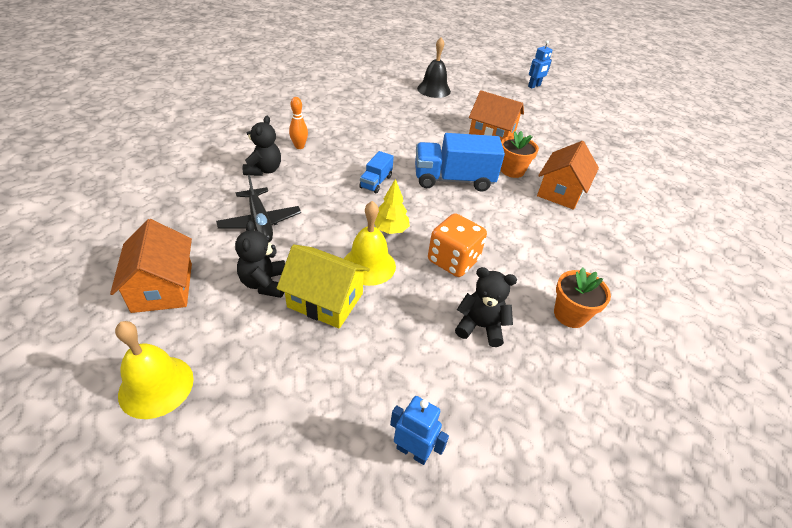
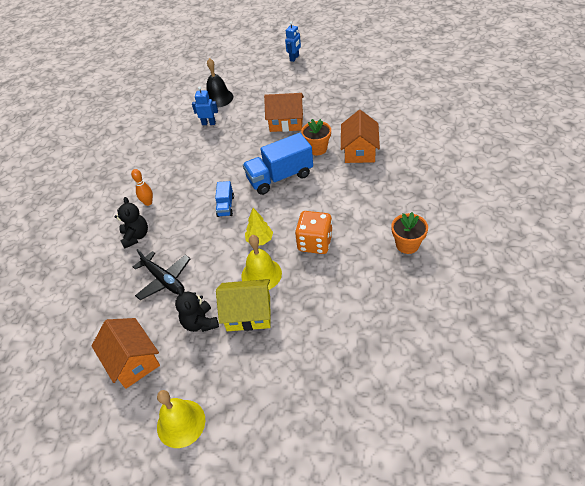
camera: 15 degrees left, 5 degrees up
(412, 451) = (358, 378): blue robot -> blue robot (208, 123)
(480, 326) = (357, 281): black teddy bear -> none

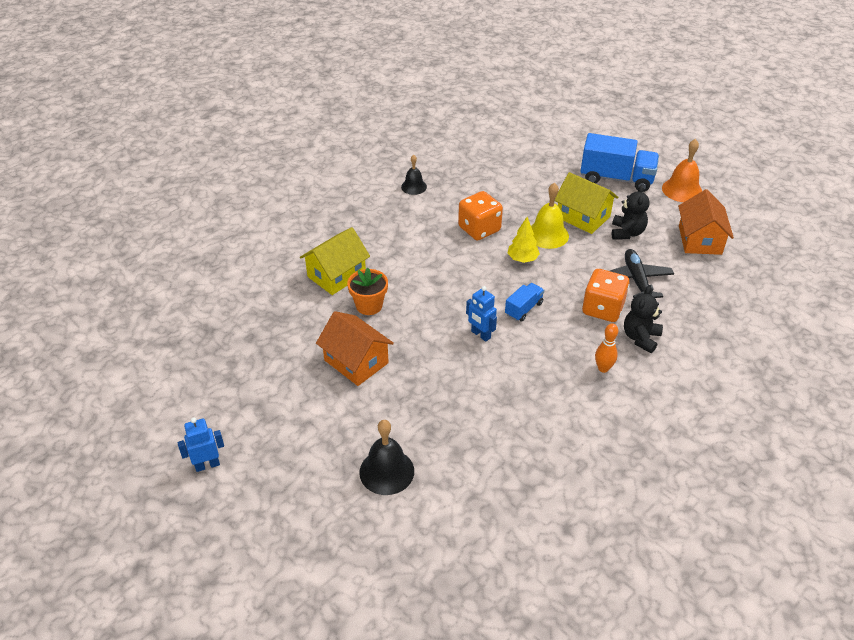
camera: 145 degrees left, 5 degrees down
(174, 240) = (602, 309): none -> orange dice
(181, 423) = (682, 190): yellow bell -> orange bell
(208, 123) = (442, 433): blue robot -> blue robot (480, 335)
(280, 177) = (441, 302): blue truck -> blue truck (616, 178)
(359, 151) = (336, 275): orange house -> yellow house
(407, 244) = (414, 187): orange flower pot -> black bell

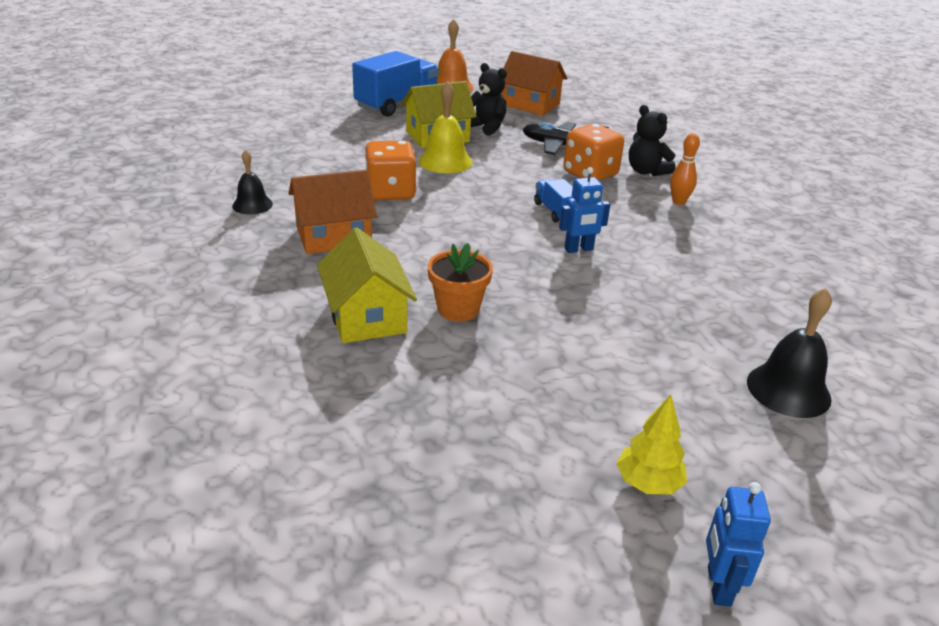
camera: 65 degrees left, 10 degrees down
(356, 361) = (564, 353): orange house -> orange house (333, 236)
(522, 259) = (471, 186): yellow tree -> yellow tree (648, 483)

